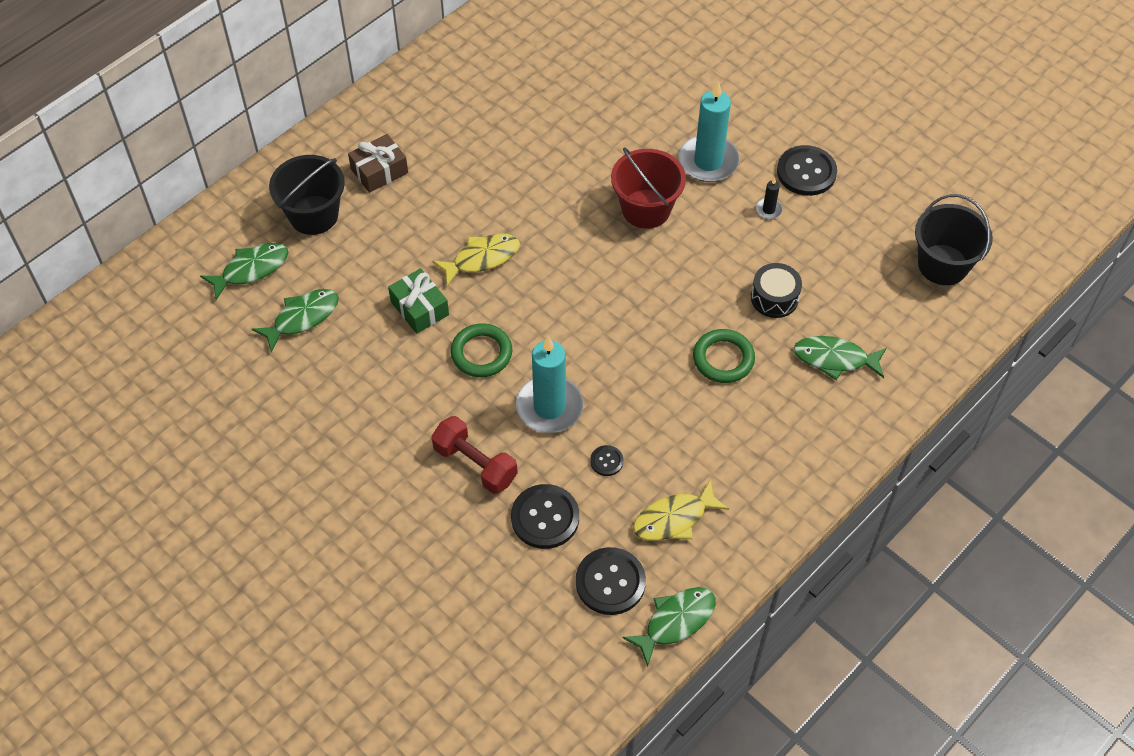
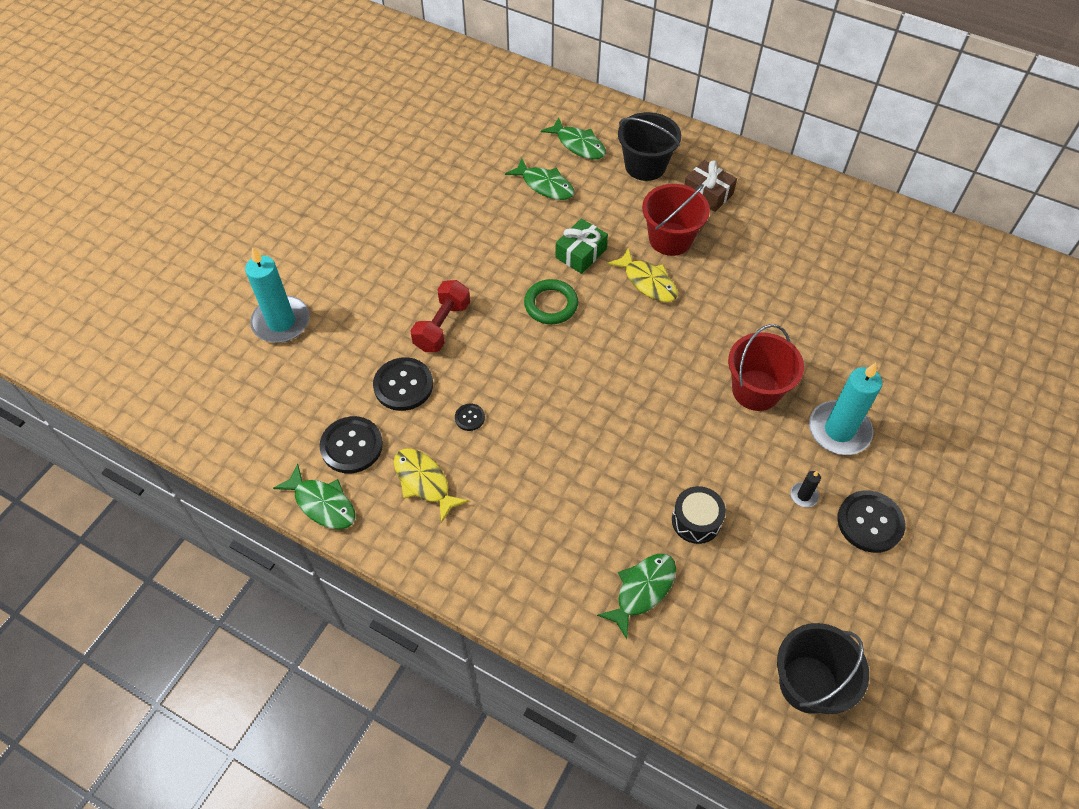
camera: 75 degrees right, 0 degrees up
(430, 222) = (670, 239): none -> red bucket
(549, 407) = (512, 364): turquoise candle -> turquoise candle (281, 322)
(723, 359) = (608, 489): green ring -> none
(834, 359) = (642, 590): green fish -> green fish turned 45 degrees clockwise

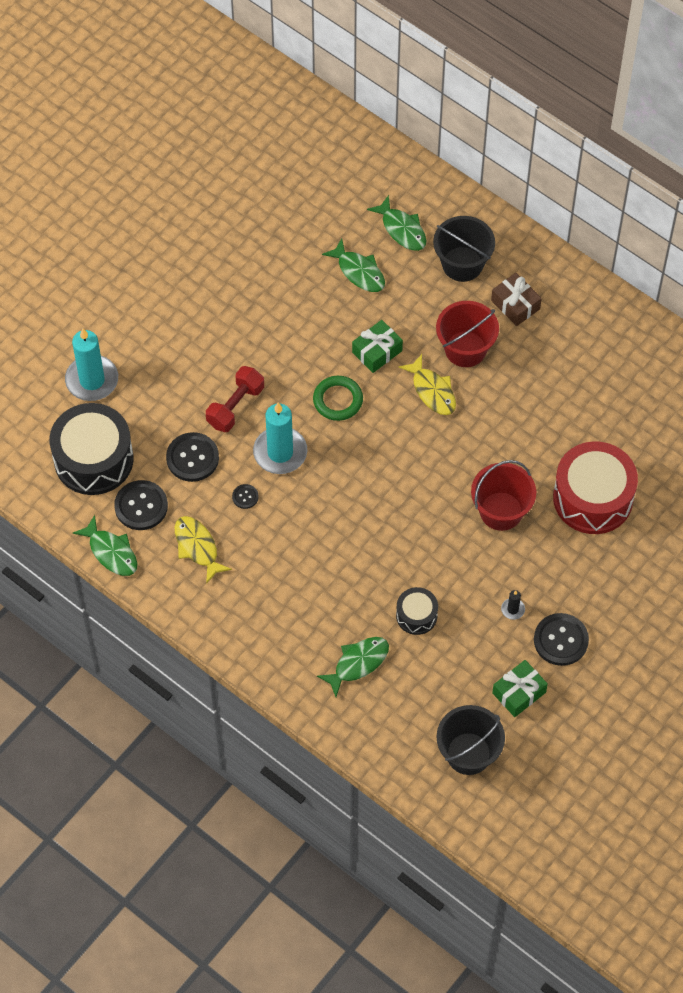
camera: 10 degrees right, 5 degrees up
(291, 403) = (93, 459): none -> black drum
(839, 430) = (562, 558): turquoise candle -> turquoise candle (280, 452)
(843, 594) = (519, 692): none -> green gift
(849, 362) = (593, 498): none -> red drum

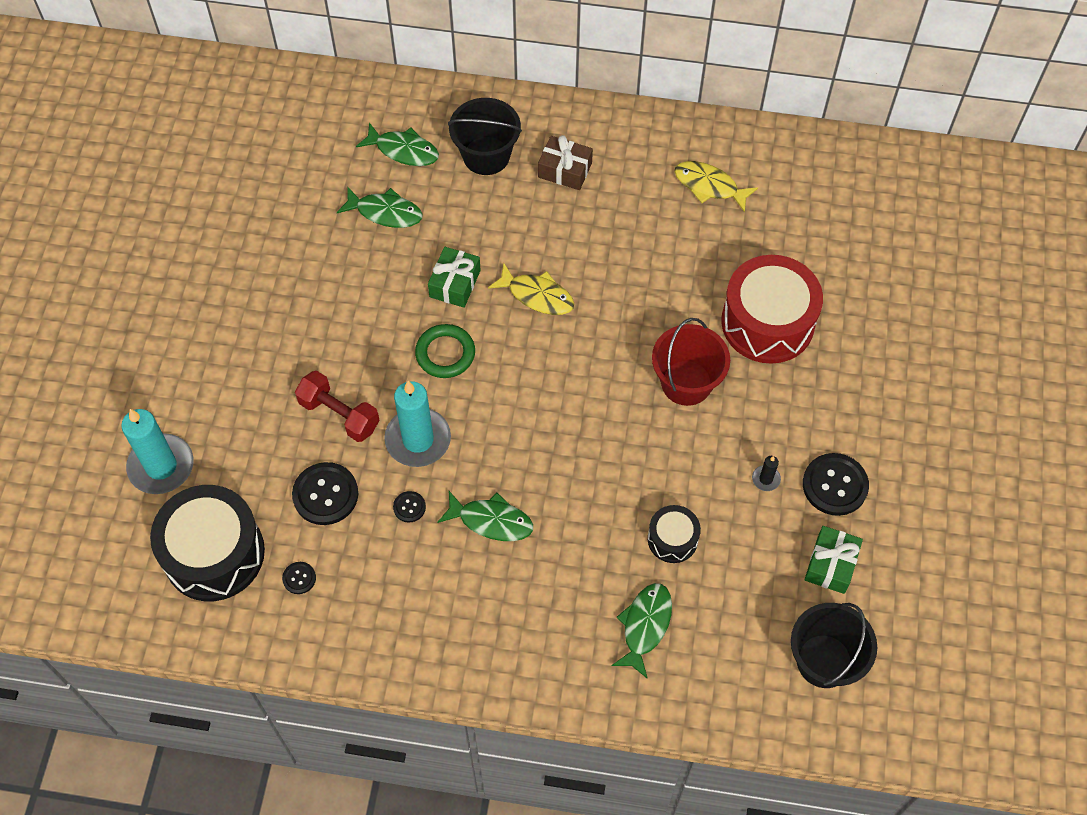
camera: 30 degrees left, 0 degrees up
(111, 552) = (295, 649): green fish -> green fish (491, 521)
(141, 506) = (299, 578): black button -> black button, size x0.50
(197, 547) = (390, 591): yellow fish -> yellow fish (709, 186)
(235, 406) = (339, 415): red dumbbell -> red dumbbell turned 60 degrees counterclockwise
(465, 349) = (543, 237): red bucket -> none

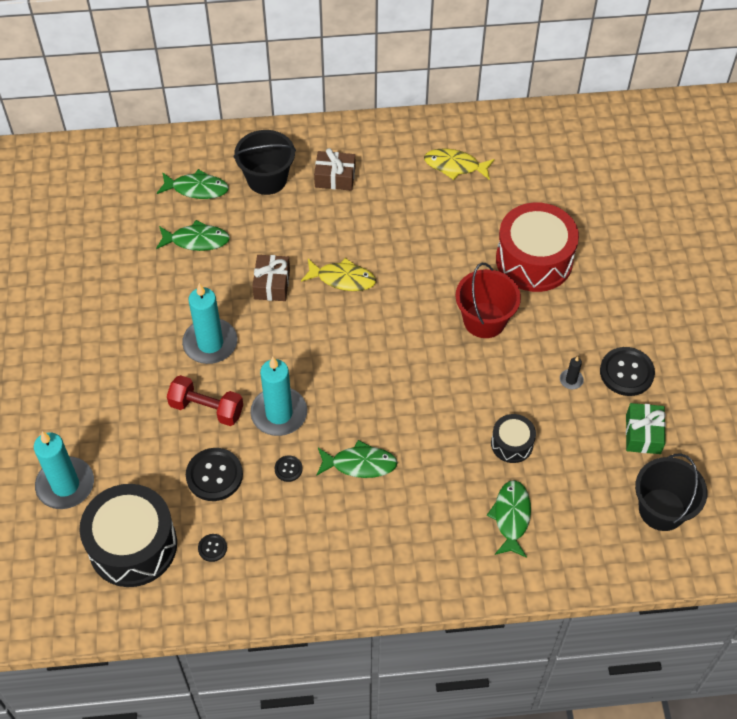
camera: 15 degrees left, 5 degrees down
(365, 338) = (210, 343): none -> turquoise candle
(445, 353) = (281, 340): green ring -> none
(455, 283) = (272, 284): green gift -> brown gift

